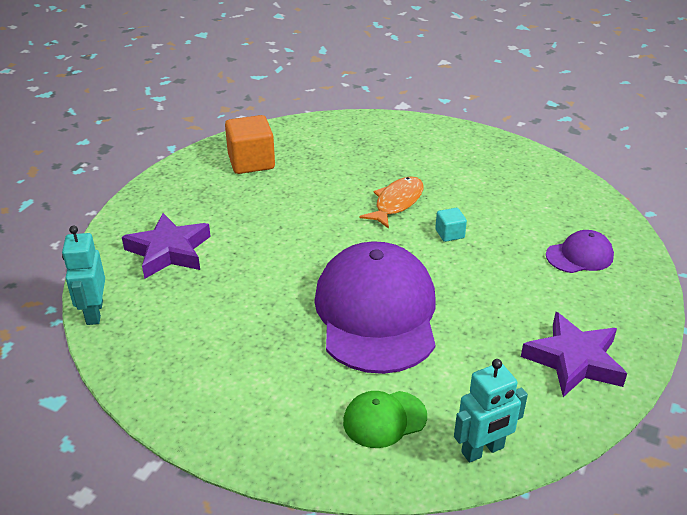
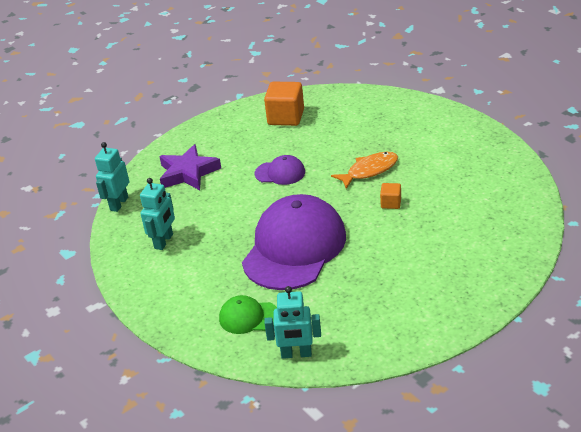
camera: 30 degrees right, 0 degrees up
(195, 348) = (164, 241): none -> turquoise robot
(449, 234) = (391, 203): turquoise cube -> orange cube
(574, 360) = (407, 315): purple star -> none
(579, 256) = (479, 243): purple cap -> purple cap (280, 173)

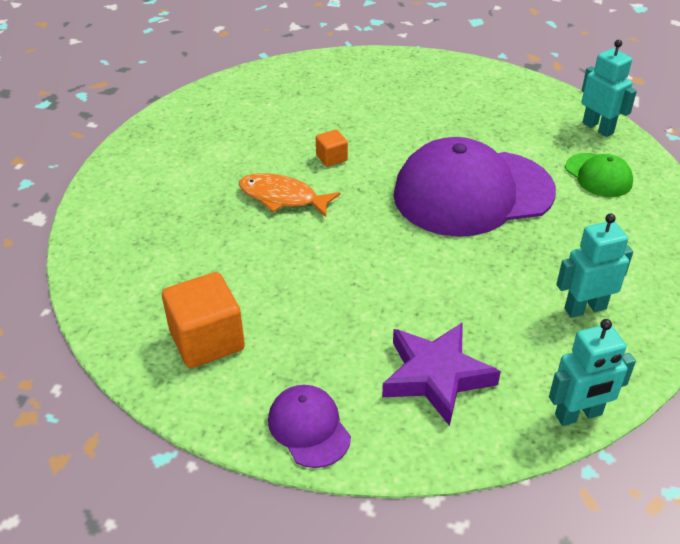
camera: 130 degrees left, 5 degrees up
(280, 173) = (351, 273): purple cap -> purple cap (309, 428)

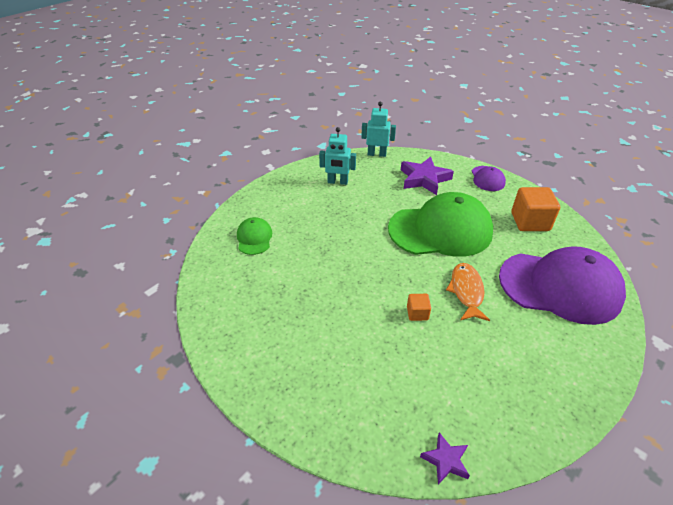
camera: 155 degrees left, 0 degrees up
(259, 73) = (445, 460): none -> purple star
(282, 197) = (466, 291): orange fish -> orange fish turned 135 degrees counterclockwise
(353, 272) = (440, 230): none -> green cap
(472, 193) = (339, 252): purple cap -> purple cap (560, 287)
(598, 128) = (211, 270): turquoise robot -> none

